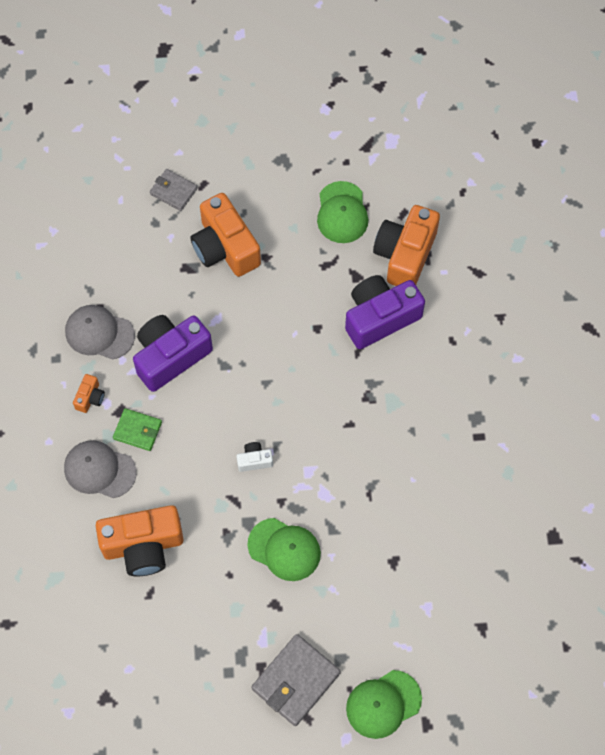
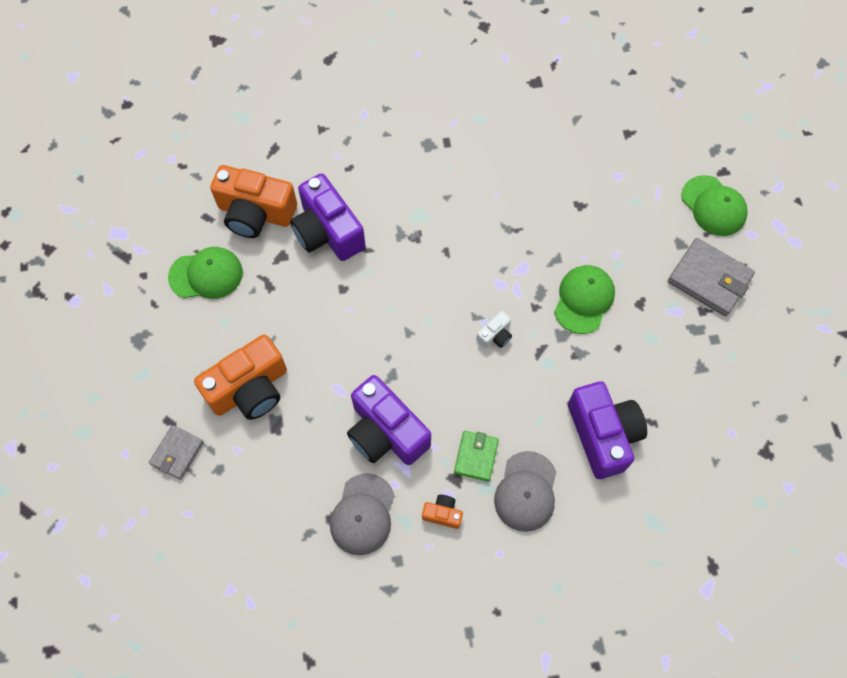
camera: 95 degrees left, 0 degrees up
(143, 546) = (603, 434): orange camera -> purple camera
(254, 460) = (495, 335): white camera -> white camera turned 120 degrees counterclockwise

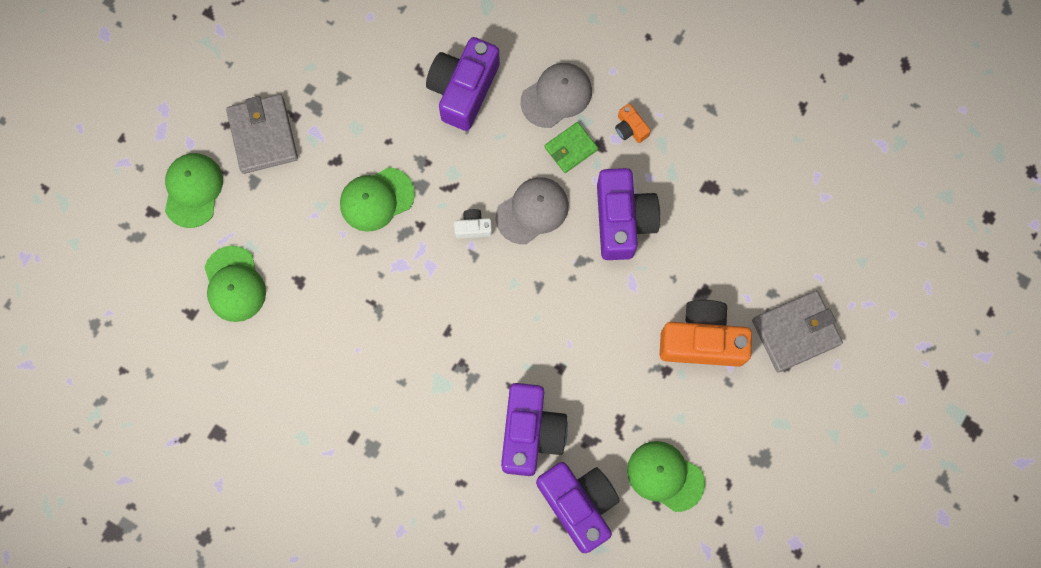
camera: 140 degrees left, 10 degrees up
(177, 453) = (796, 332): grey wallet -> grey wallet, size x1.65
(255, 213) = (579, 504): orange camera -> purple camera
(363, 514) = (688, 174): grey cap -> grey cap (532, 211)
(620, 171) = (234, 284): none -> green cap

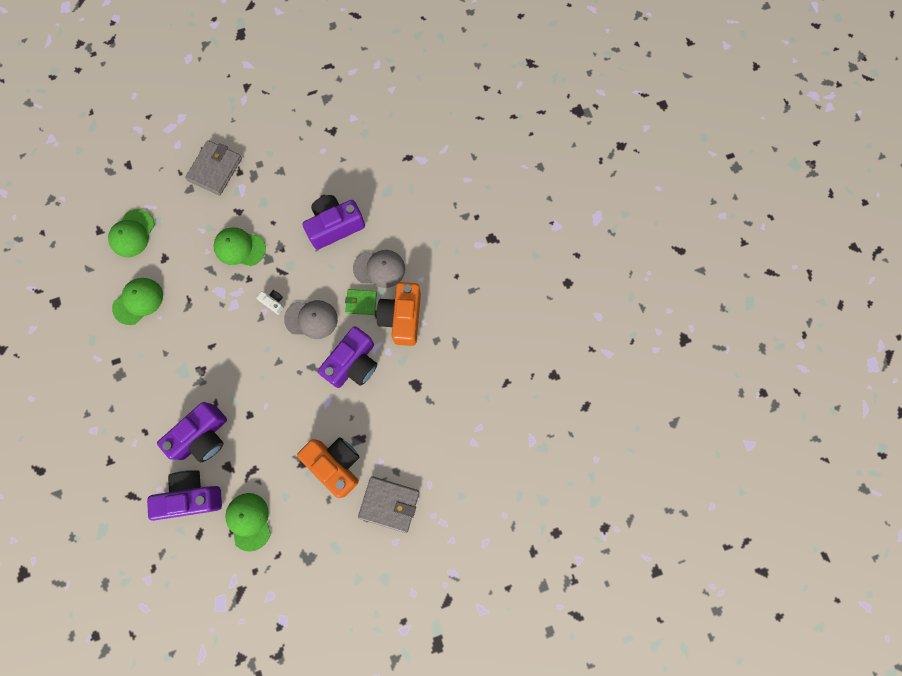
camera: 40 degrees right, 0 degrees up
(193, 190) = (157, 169): green cap -> green cap (138, 301)
(579, 504) = (192, 496): purple camera -> purple camera turned 105 degrees counterclockwise
(630, 128) = (402, 317): orange camera -> orange camera, size x2.26

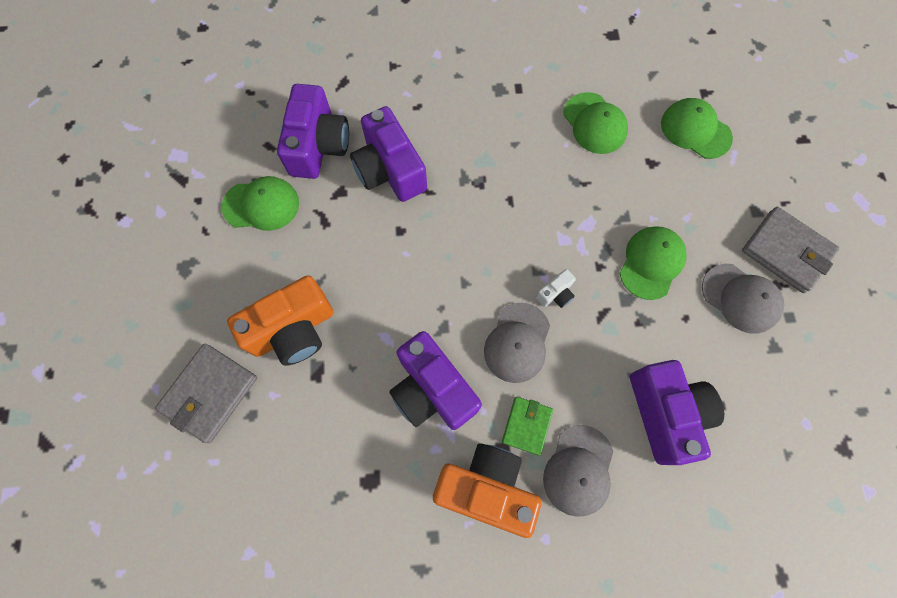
camera: 105 degrees right, 5 degrees down
(253, 193) = (740, 298): none -> grey cap

